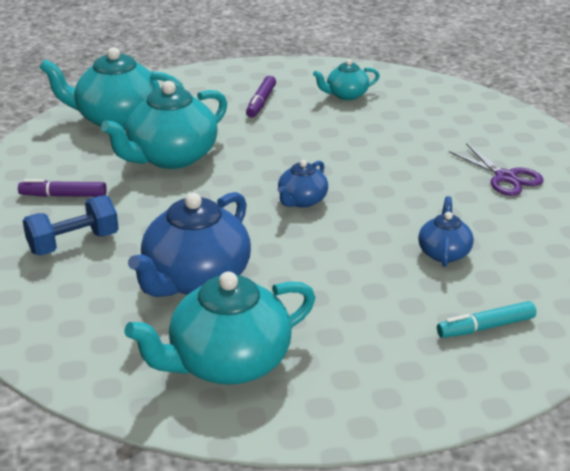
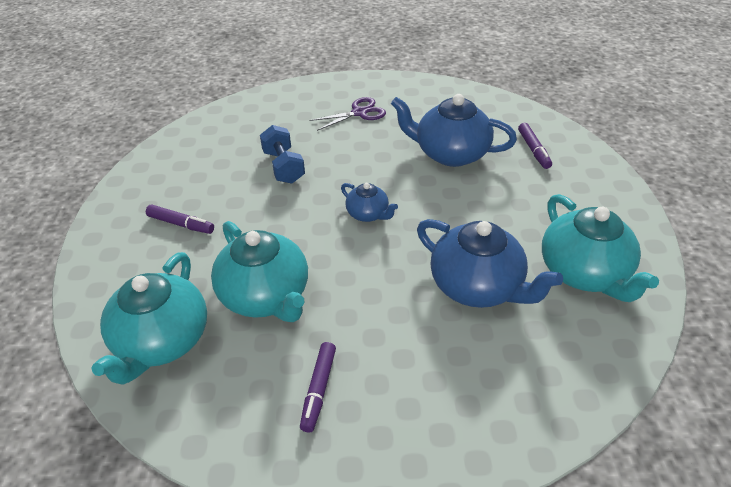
camera: 80 degrees left, 10 degrees up
(73, 243) = (413, 377): blue dumbbell -> blue dumbbell (284, 167)
(346, 95) = (195, 170): turquoise teapot -> none
(444, 252) = (450, 153): blue teapot -> blue teapot, size x1.92
(485, 327) = (533, 150): turquoise marker -> purple marker

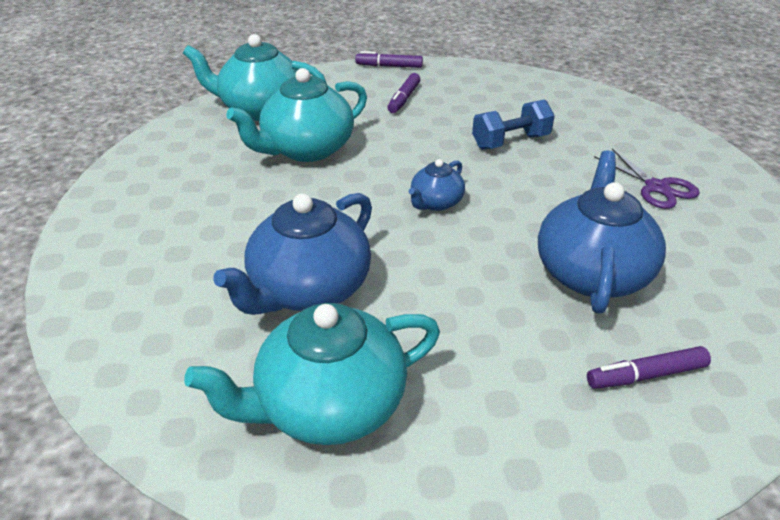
camera: 85 degrees right, 5 degrees down
(318, 390) = (189, 185): purple marker -> purple marker (389, 66)

